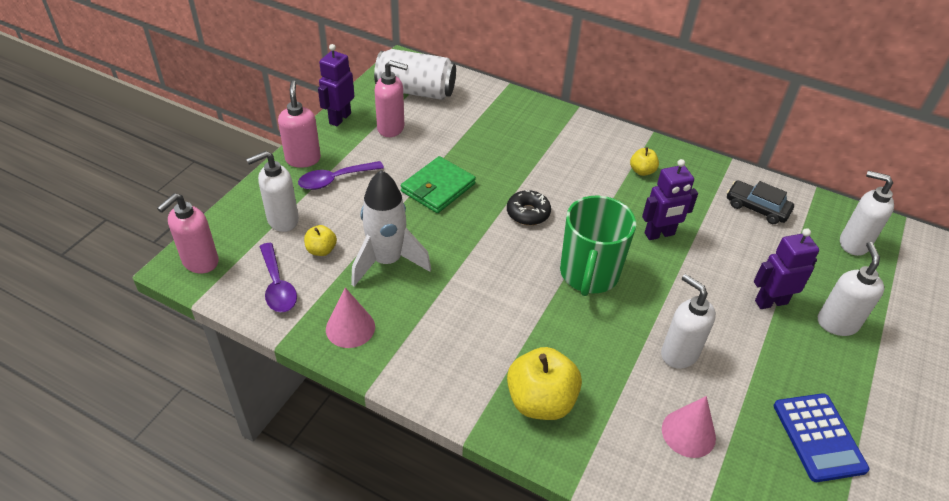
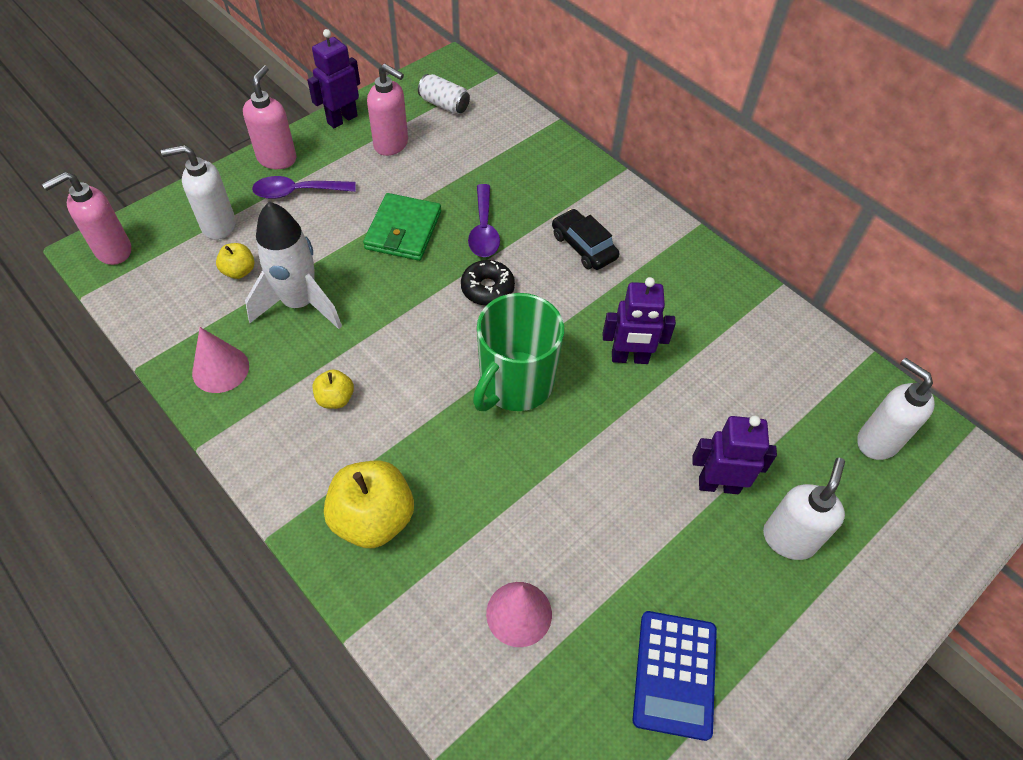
camera: 20 degrees right, 10 degrees up
(277, 286) = (174, 299): purple spoon -> purple spoon (484, 230)
(416, 91) = (444, 105): white can -> white can, size x0.54
(438, 187) = (403, 230): green wallet -> green wallet turned 45 degrees counterclockwise
(642, 171) = (655, 271): yellow apple -> yellow apple (335, 398)
(679, 353) = (565, 514): white soap dispenser -> none
(757, 208) = (775, 358): black car -> black car (583, 246)

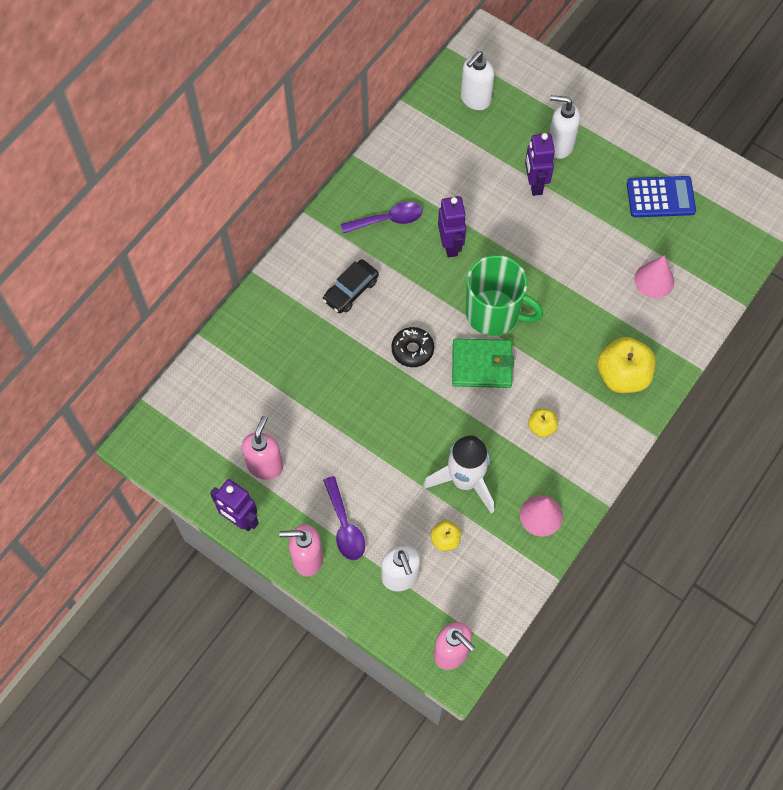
camera: 100 degrees left, 10 degrees up
(403, 230) = (368, 427): green wallet -> green wallet (482, 365)
(444, 105) = (200, 435): white can -> none
(484, 230) = (351, 366): purple spoon -> purple spoon (388, 220)

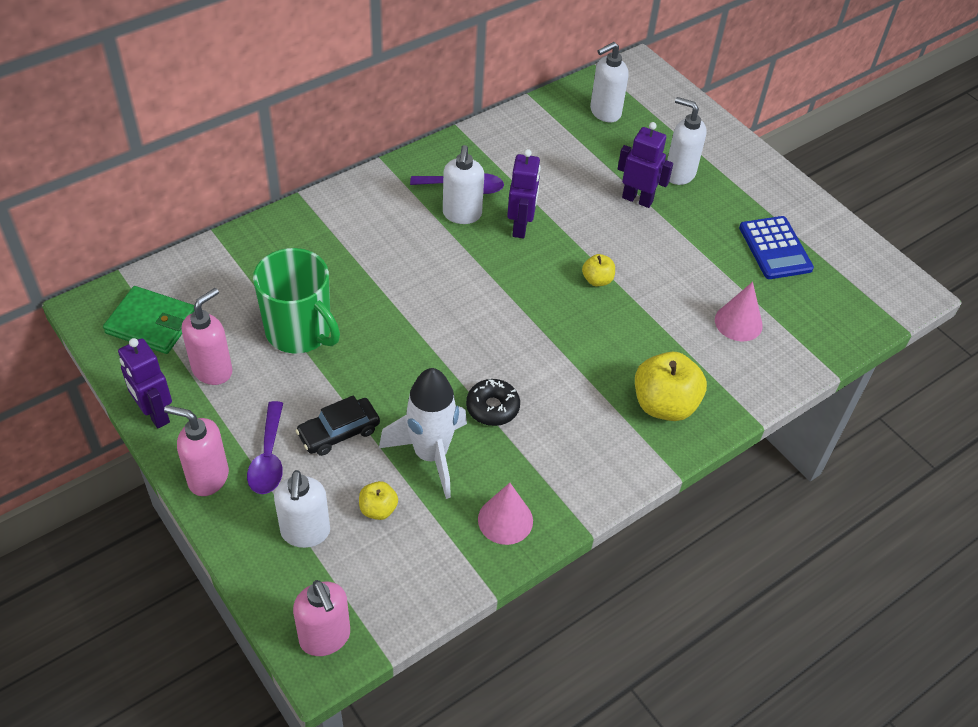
camera: 15 degrees right, 15 degrees down
(351, 290) = (393, 237): black car -> black car (339, 432)
(398, 249) = (462, 214): none -> white soap dispenser
(412, 350) = (433, 309): black donut -> black donut (492, 407)
(482, 365) = (504, 346): green wallet -> green wallet (151, 323)
(494, 313) = (540, 302): green mug -> green mug (300, 331)
(534, 184) = (637, 199): purple robot -> purple robot turned 105 degrees clockwise
(541, 427) = (546, 428): yellow apple -> yellow apple (597, 280)
(660, 197) = (775, 248): blue calculator -> blue calculator turned 60 degrees clockwise

